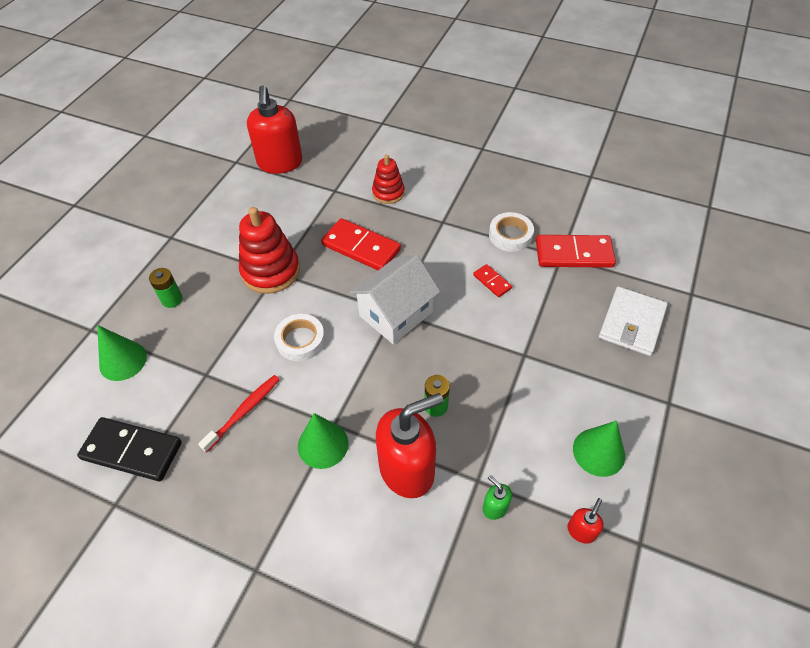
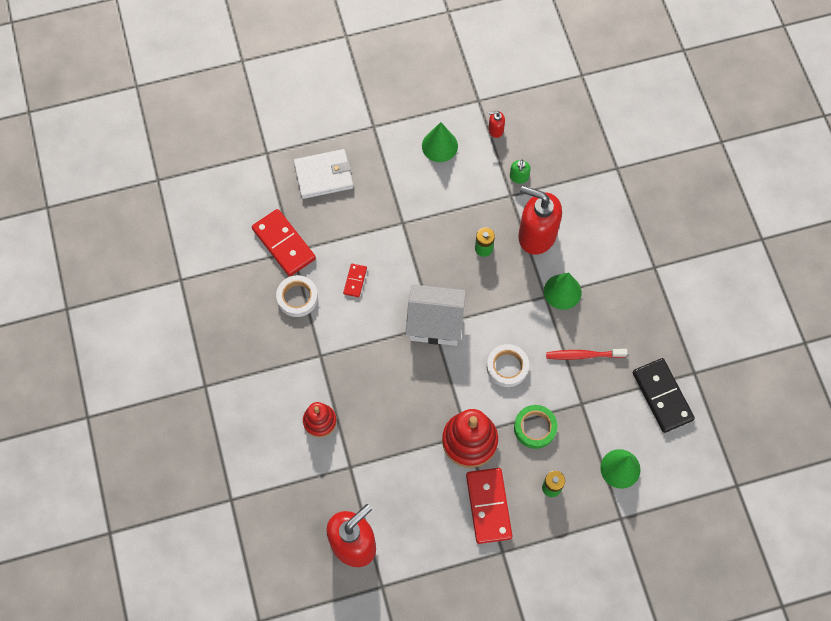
camera: 130 degrees left, 15 degrees up
(228, 323) = (535, 428): none -> green tape
(361, 247) = (394, 395): red domino -> red domino (488, 506)

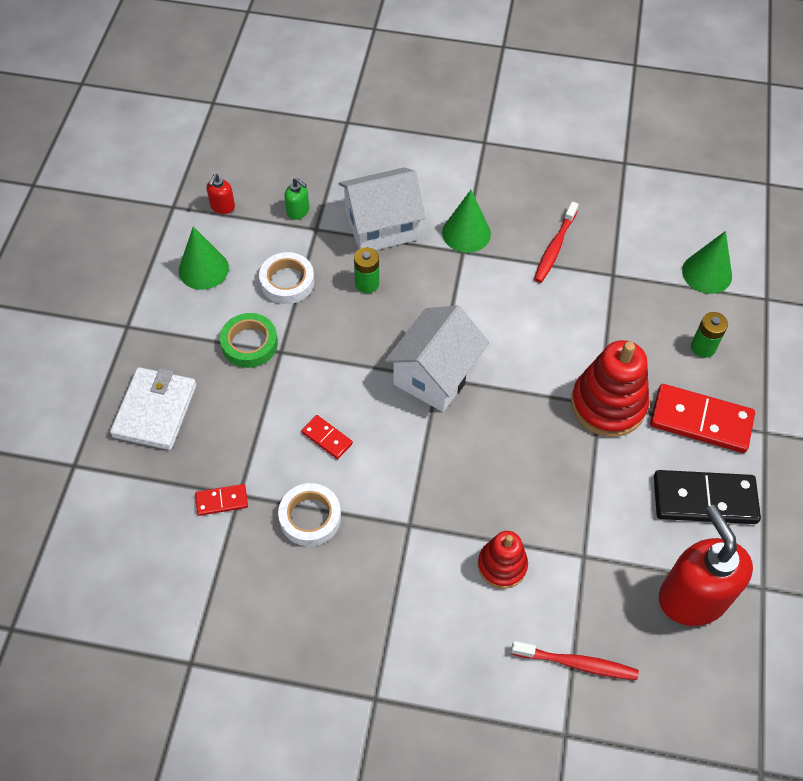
camera: 65 degrees left, 10 degrees down
(277, 490) = (577, 663): none -> red toothbrush
(283, 244) = (221, 501): red domino -> red domino, size x0.49
(507, 367) = (531, 325): white tape -> white tape (287, 282)
(535, 428) = (621, 331): green tape -> green tape (249, 343)
(536, 235) = (381, 226): red soap dispenser -> white house
(662, 396) = (638, 200): black domino -> black domino (704, 499)

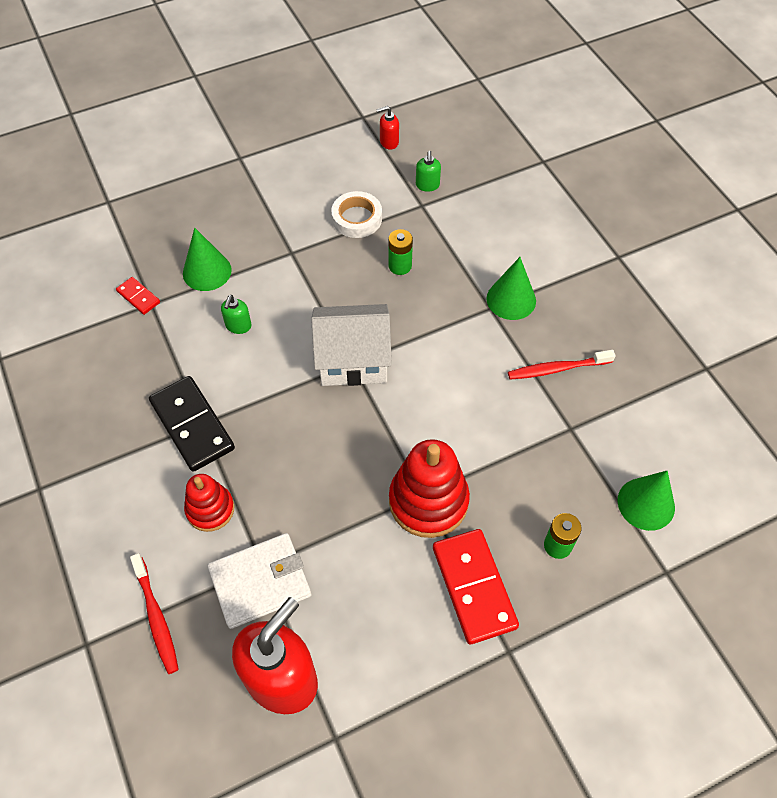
camera: 55 degrees right, 0 degrees up
(155, 410) = (183, 215): white wallet -> white wallet (260, 582)
(203, 269) = (324, 166): green cone -> green cone (207, 271)
(249, 343) = (283, 231): green tape -> none
(310, 517) = (162, 357): white tape -> none
(327, 438) = (238, 326): red domino -> green soap dispenser
(381, 226) = (463, 242): white house -> none
(704, 499) = (391, 635): black domino -> black domino (192, 425)

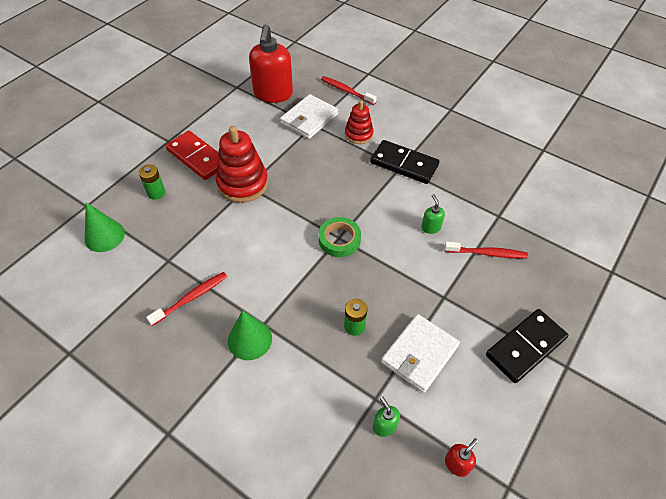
camera: 150 degrees right, 5 degrees down
(138, 297) = (510, 216): red domino -> none
(207, 271) = (487, 253): green cone -> red toothbrush
(258, 184) = (525, 346): none -> black domino
(353, 360) = (339, 240): white house -> green tape
(357, 218) = (419, 354): white tape -> white wallet

